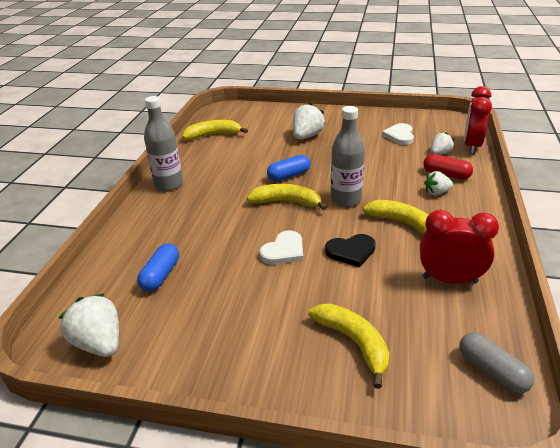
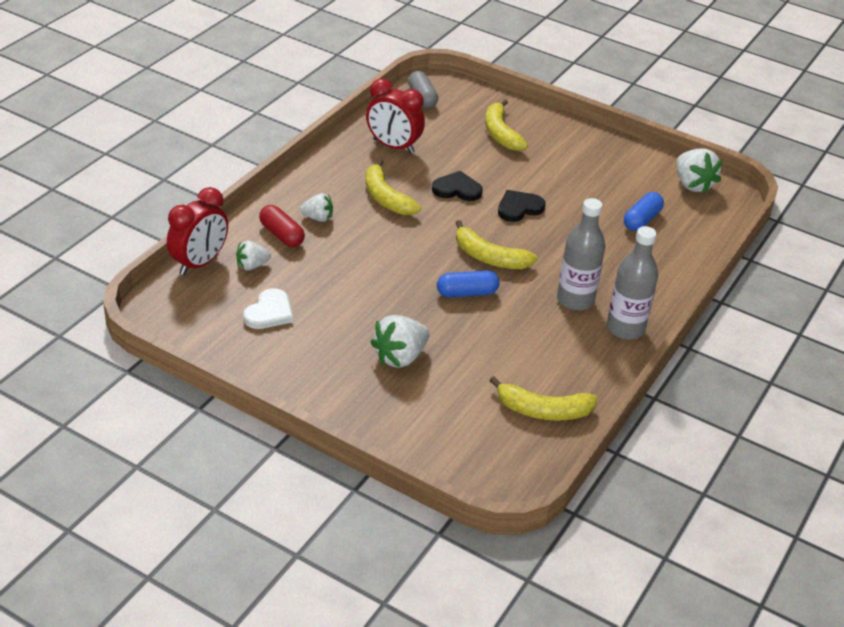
camera: 165 degrees left, 5 degrees up
(284, 251) = (519, 208): white heart -> black heart
(345, 199) = (422, 240): grey bottle -> grey bottle (575, 300)

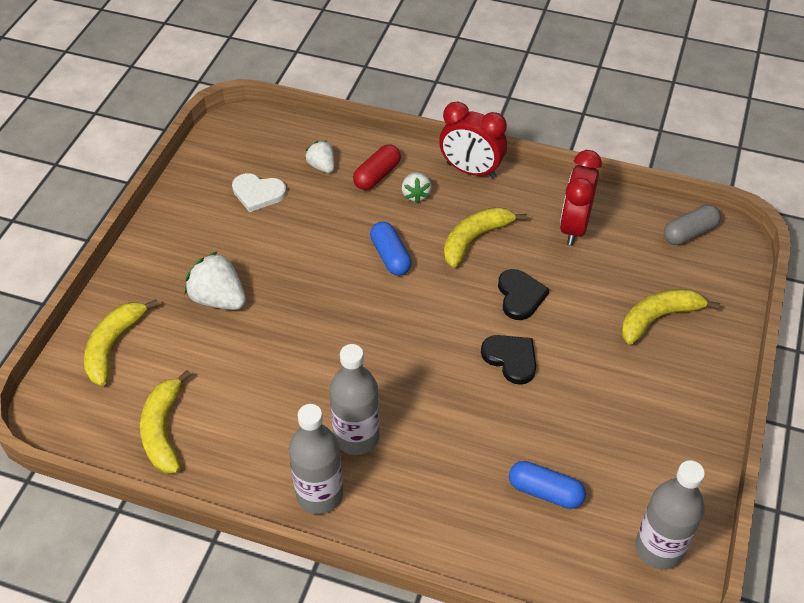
camera: 80 degrees right, 10 degrees up
(199, 263) = (313, 132): red clock -> red clock (471, 170)
(467, 293) = (335, 335): blue capsule -> blue capsule (390, 256)
(489, 257) = (405, 345): yellow banana -> yellow banana (113, 346)
(692, 184) = (659, 548): white strawberry -> grey bottle

